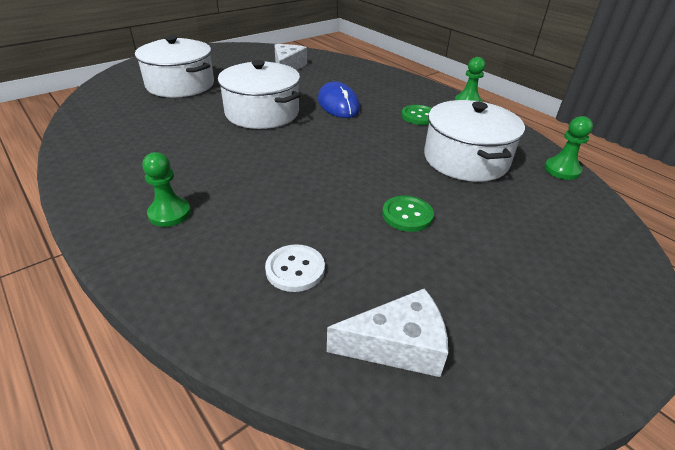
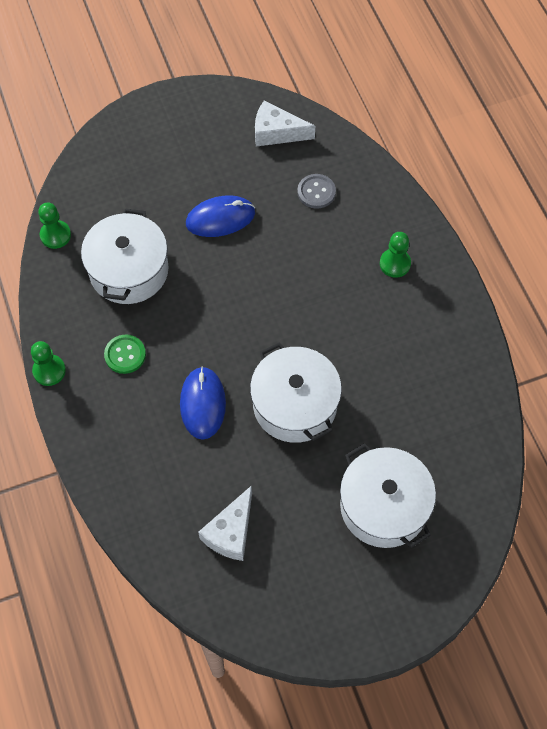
camera: 160 degrees left, 25 degrees up
(295, 269) = (316, 192): white button -> grey button
(407, 215) = (220, 218): green button -> blue mouse

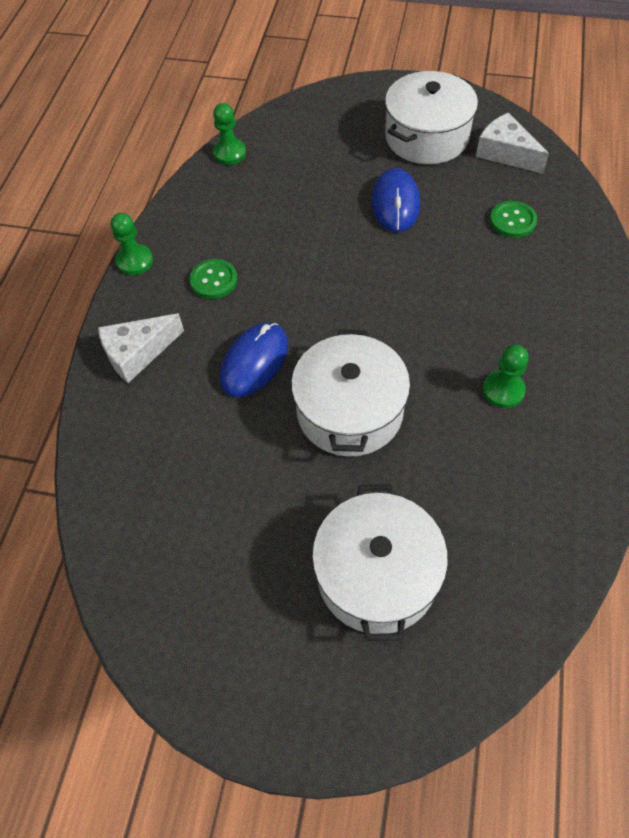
camera: 35 degrees right, 5 degrees down
(128, 270) = (273, 209): white pot -> white pot (426, 137)
(220, 218) = (395, 203): blue mouse -> blue mouse turned 75 degrees clockwise
(231, 532) = (188, 505): white cheese -> white cheese (137, 353)
(316, 192) = (512, 221): grey button -> green button
(395, 264) = (558, 324): green pawn -> green pawn (503, 390)

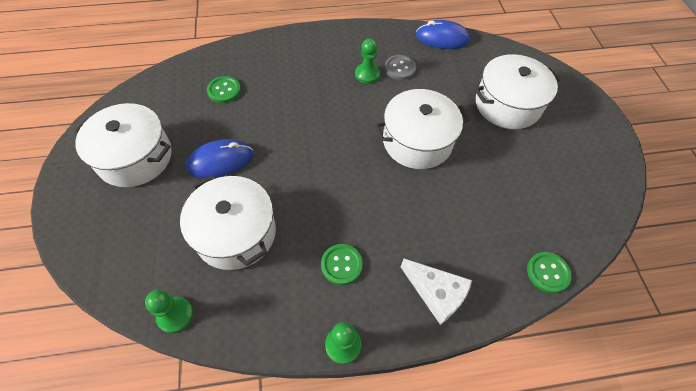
camera: 115 degrees left, 0 degrees up
(95, 479) = (548, 273): none -> green button
(254, 362) = (406, 207): blue mouse -> blue mouse (442, 38)
(294, 203) = (236, 233): none -> white pot
(505, 153) = (151, 105): white cheese -> none
(506, 441) = (400, 68): none -> grey button

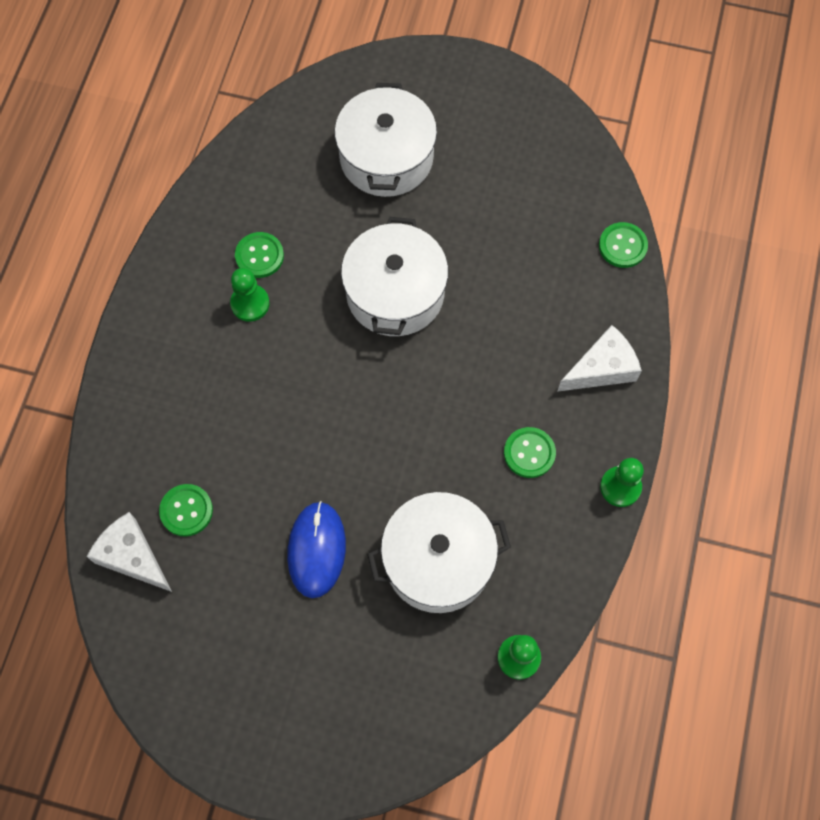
camera: 65 degrees left, 10 degrees up
(135, 157) = (259, 665): white pot -> none
(188, 77) = (132, 556): none -> white cheese
(400, 68) = (259, 256): grey button -> green button
(442, 38) = (228, 172): blue mouse -> none

